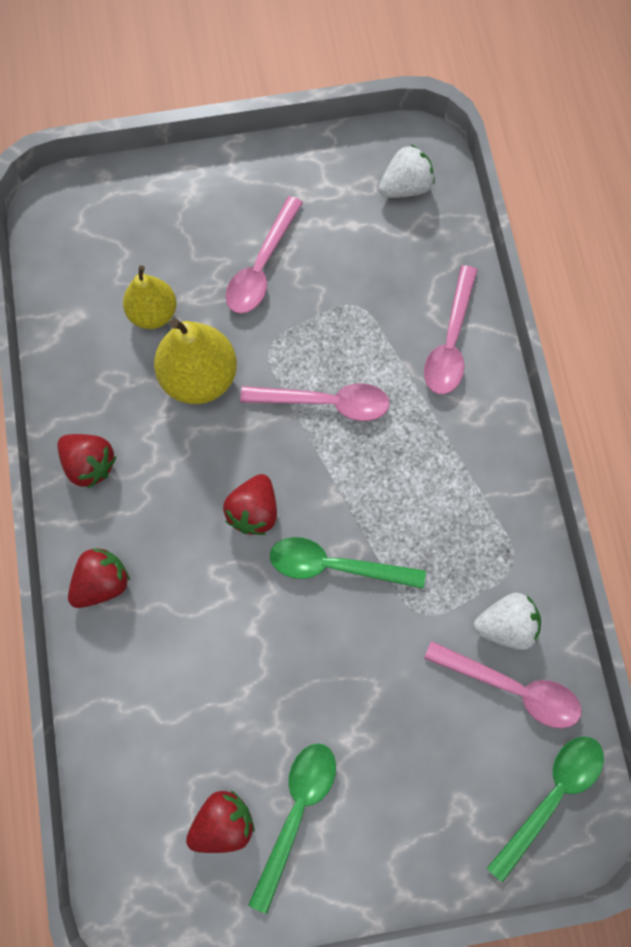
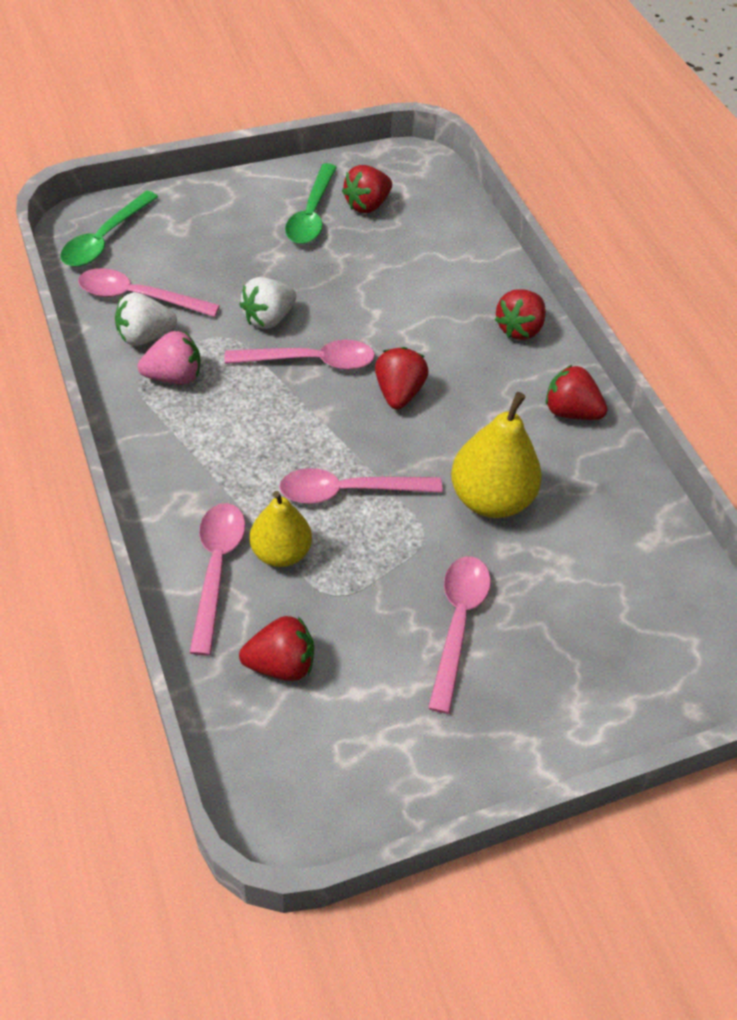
camera: 165 degrees right, 20 degrees down
(153, 313) = (564, 555): yellow pear -> yellow pear (280, 552)
(335, 566) = (311, 361): green spoon -> pink spoon
(405, 187) = (294, 756): white strawberry -> white strawberry (268, 318)
(407, 254) = (281, 664): none -> red strawberry
(477, 564) = (174, 376): none -> pink strawberry

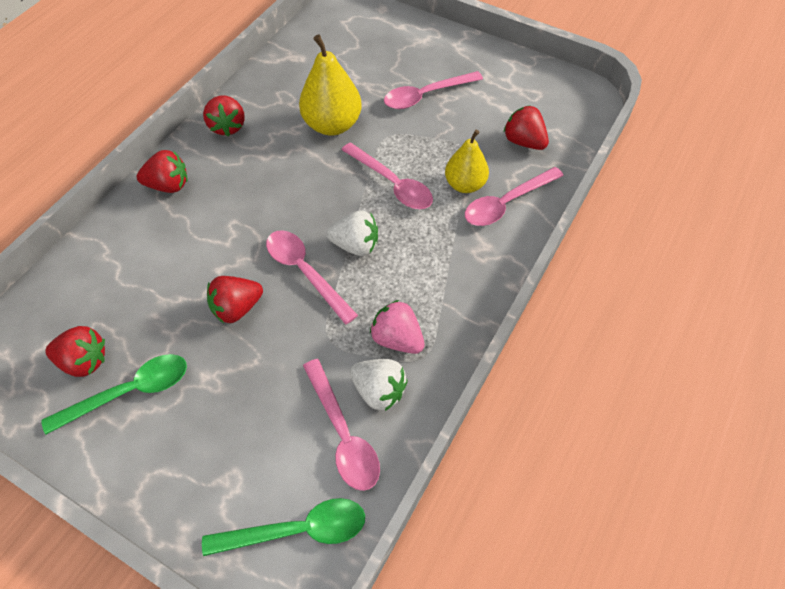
camera: 125 degrees left, 5 degrees up
(268, 318) = (285, 327): white strawberry -> white strawberry (355, 245)
(398, 393) = (289, 209): red strawberry -> red strawberry (237, 308)

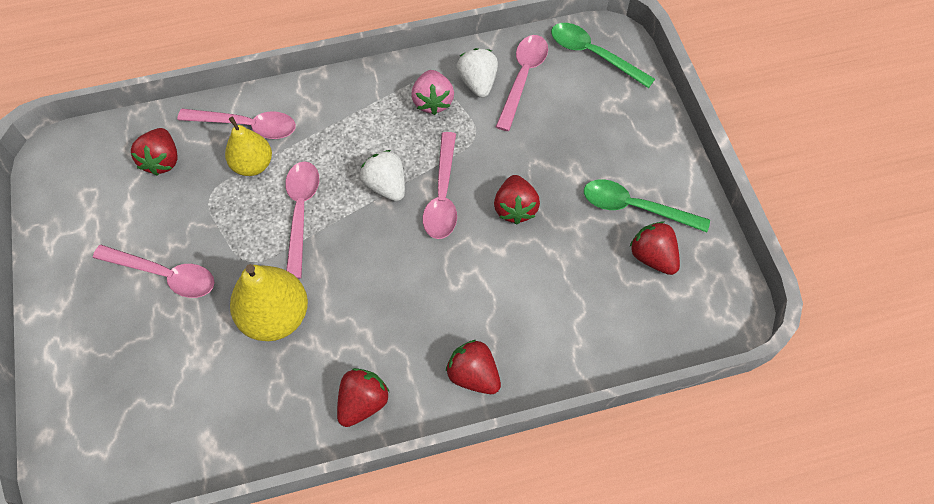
camera: 135 degrees left, 5 degrees up
(237, 308) = (515, 208): red strawberry -> red strawberry turned 75 degrees clockwise

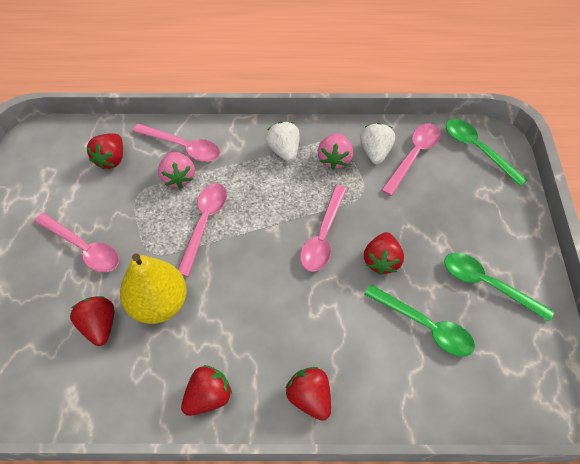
camera: 15 degrees right, 5 degrees down
(253, 165) = (178, 177): yellow pear -> pink strawberry
(386, 185) = (278, 217): white strawberry -> white strawberry (284, 150)
(578, 268) = (425, 326): none -> green spoon
(652, 257) = (494, 332): red strawberry -> red strawberry (99, 326)

